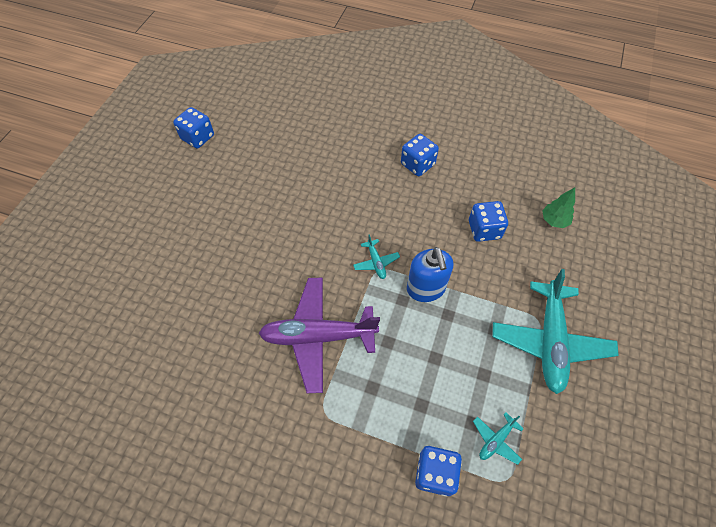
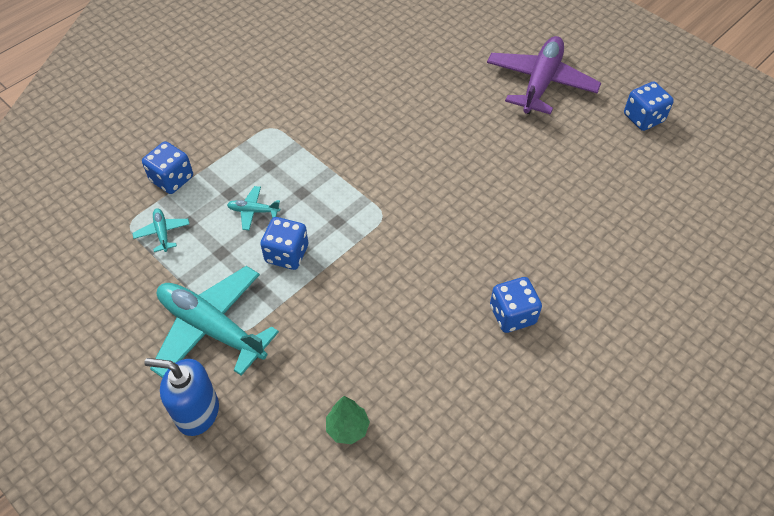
camera: 115 degrees right, 5 degrees down
(318, 336) = (340, 144): purple plane -> purple plane (540, 83)
(376, 262) = (393, 216): turquoise plane -> turquoise plane (253, 211)
(426, 289) = (337, 246): blue soap dispenser -> blue soap dispenser (197, 412)
(484, 230) = (377, 339): blue dice -> blue dice (287, 254)

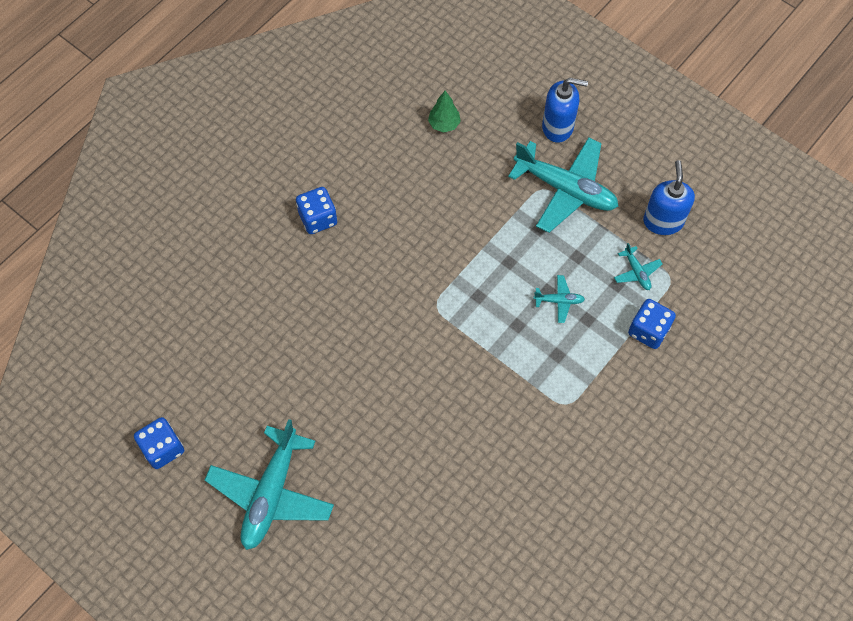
camera: 175 degrees right, 10 degrees up
(112, 283) = (663, 221): none -> blue soap dispenser
(287, 254) = (518, 259): blue dice -> none
(540, 83) = (271, 493): purple plane -> turquoise plane

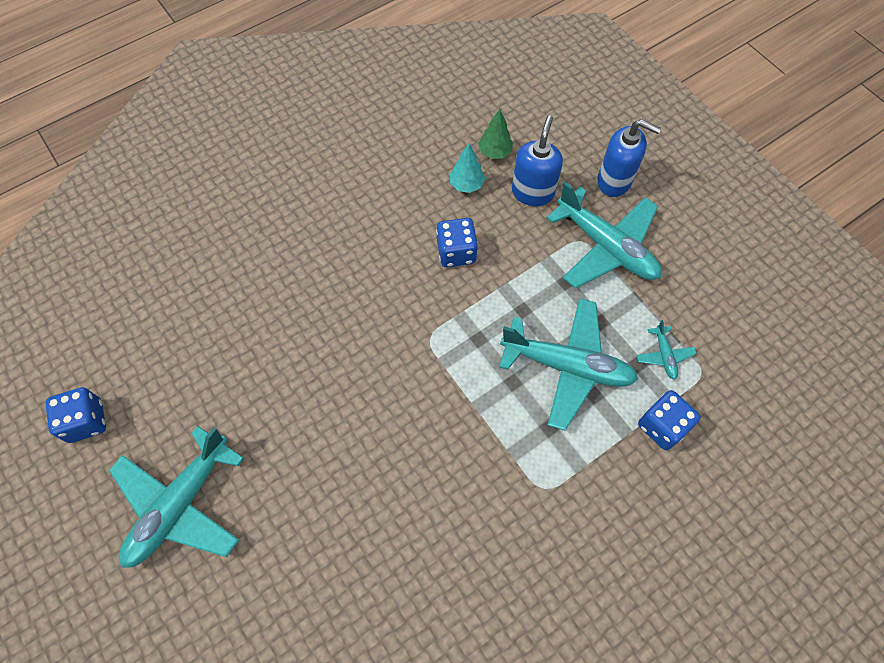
camera: 15 degrees right, 0 degrees up
(318, 218) = (335, 217): blue dice -> blue dice (456, 252)
(427, 161) = (466, 185): none -> turquoise tree
(559, 301) = (567, 366): turquoise plane -> turquoise plane, size x2.33
(663, 221) = (707, 306): blue soap dispenser -> blue soap dispenser (532, 192)

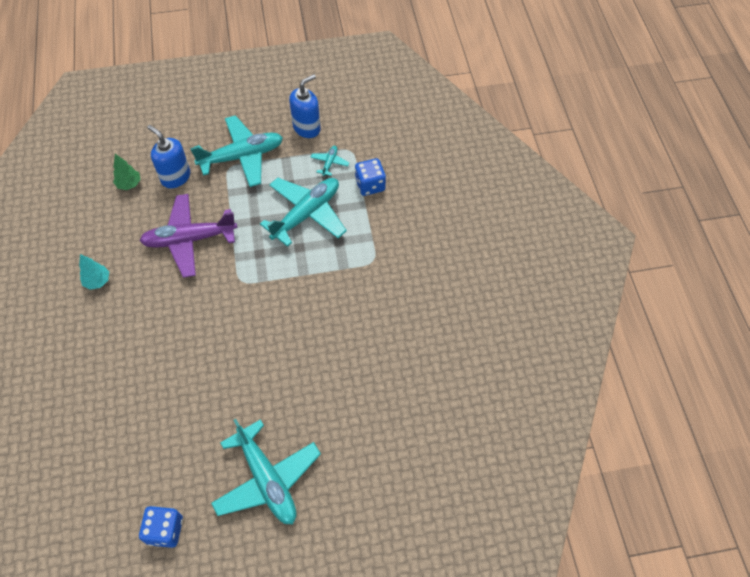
camera: 65 degrees left, 5 degrees down
(456, 252) = (189, 239): blue dice -> purple plane
(466, 185) = (142, 212): turquoise tree -> turquoise tree (97, 281)
(614, 181) = (199, 130): blue soap dispenser -> blue soap dispenser (307, 128)
(664, 355) = (329, 163): turquoise plane -> turquoise plane turned 90 degrees counterclockwise

